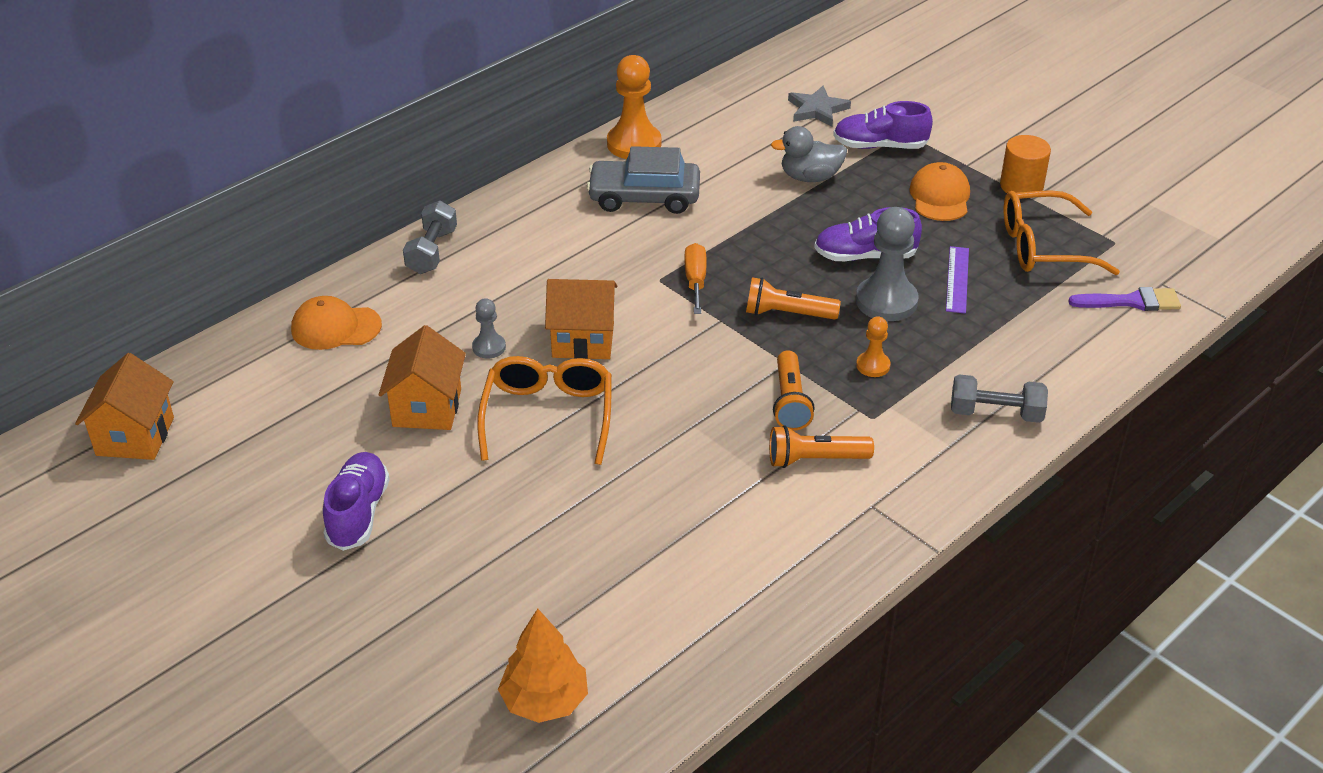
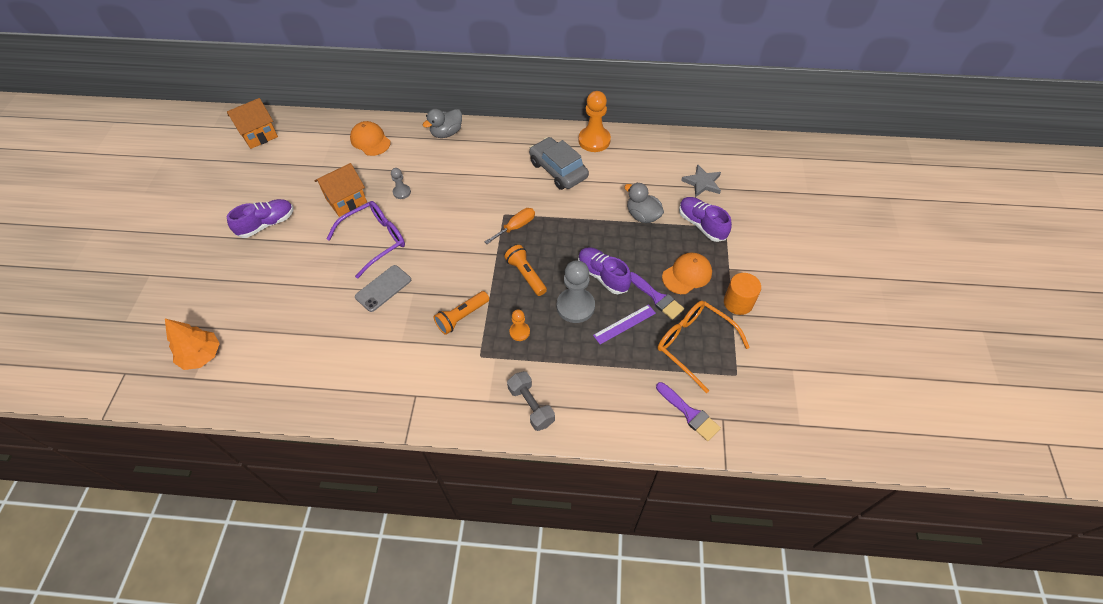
camera: 50 degrees right, 15 degrees up
(432, 251) = (446, 133): grey dumbbell -> grey duck
(548, 417) = (374, 241): orange glasses -> purple glasses
(583, 340) = (435, 218): orange house -> none
(650, 449) = (383, 288): none -> grey phone
(815, 459) = (429, 352): orange flashlight -> none
(947, 235) = (657, 297): none -> purple brush

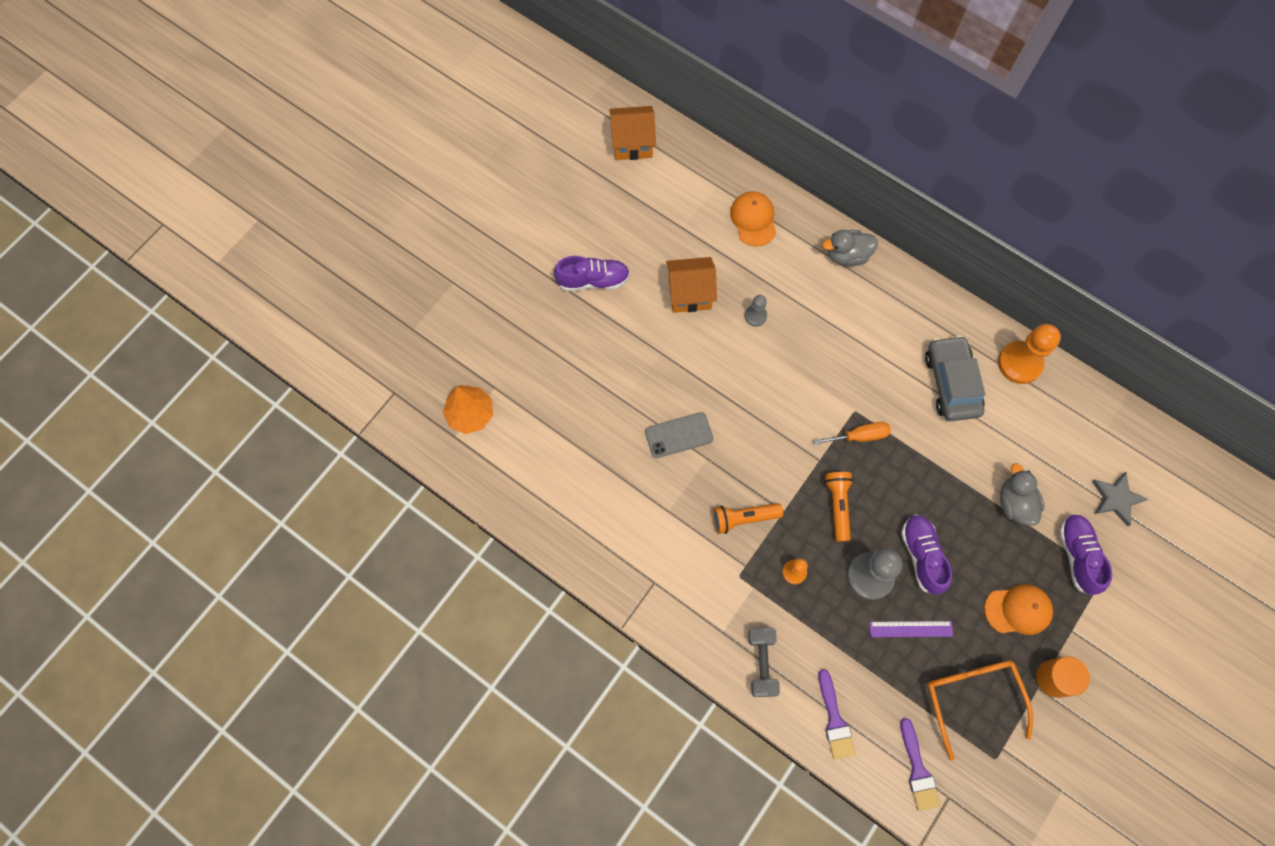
camera: 30 degrees right, 15 degrees up
(374, 241) = (696, 367): purple glasses -> none
(657, 297) = (966, 618): purple brush -> purple brush (835, 720)

